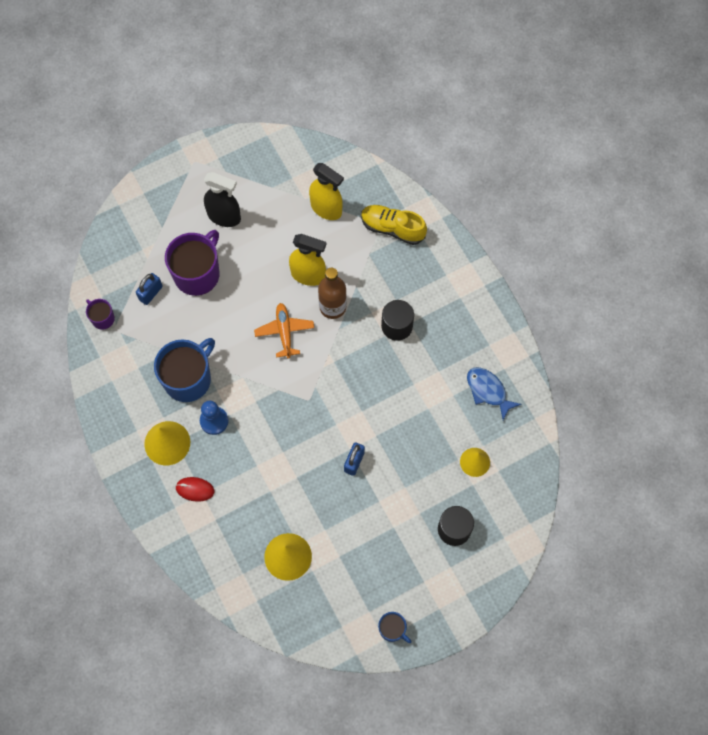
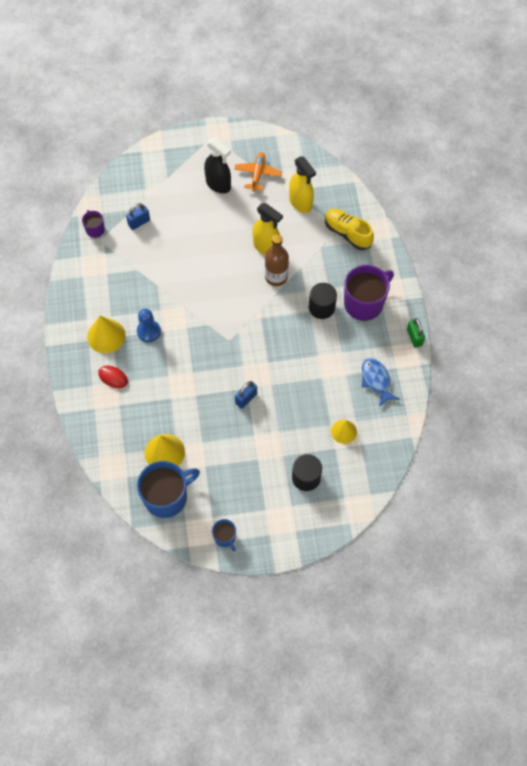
camera: 20 degrees right, 5 degrees down
(188, 379) = (142, 294): blue mug -> blue mug (167, 497)
(197, 274) = (180, 219): purple mug -> purple mug (364, 303)
(284, 332) = (230, 283): orange plane -> orange plane (257, 174)
(510, 327) = (414, 337): none -> green padlock

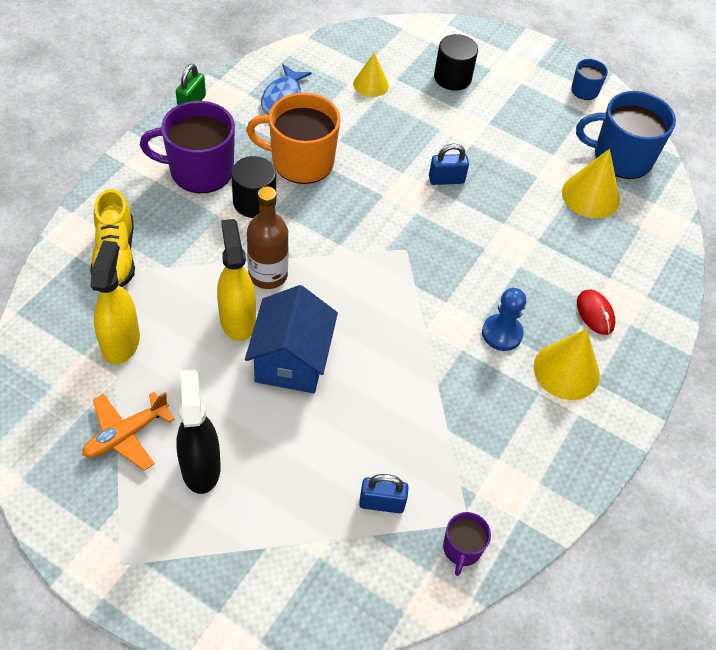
camera: 145 degrees left, 10 degrees down
(226, 248) = (291, 361): none -> blue house
(325, 348) = (301, 161): none -> orange mug

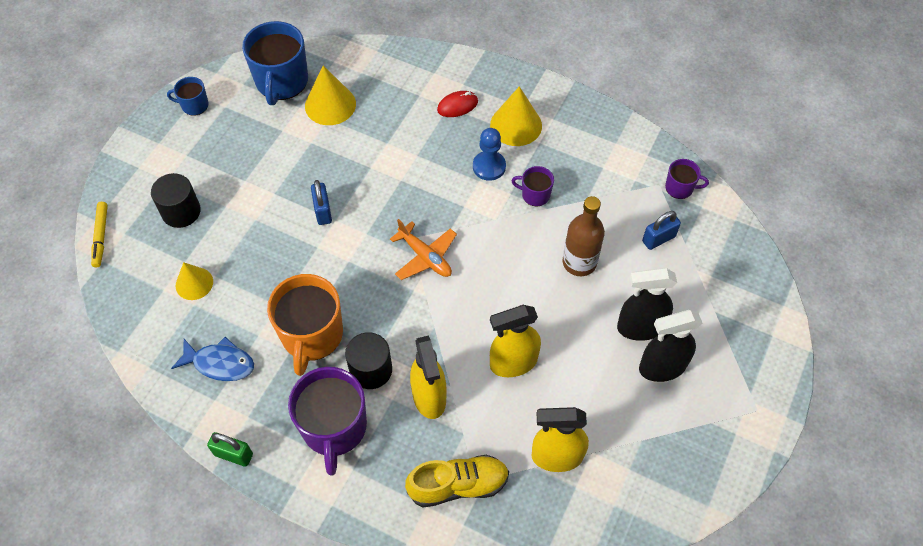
camera: 90 degrees left, 5 degrees up
(126, 435) = (647, 431): orange plane -> orange plane (425, 257)
(214, 244) = (429, 397): none -> yellow spray bottle
(258, 454) = (640, 327): none -> black spray bottle
(268, 275) = (458, 345): brown bottle -> brown bottle (579, 262)
(291, 361) = (546, 314): blue house -> none
(381, 503) = (658, 239): blue padlock -> blue padlock turned 60 degrees clockwise
(428, 27) = (101, 237): none -> yellow marker
(458, 375) = (535, 195): none -> purple mug

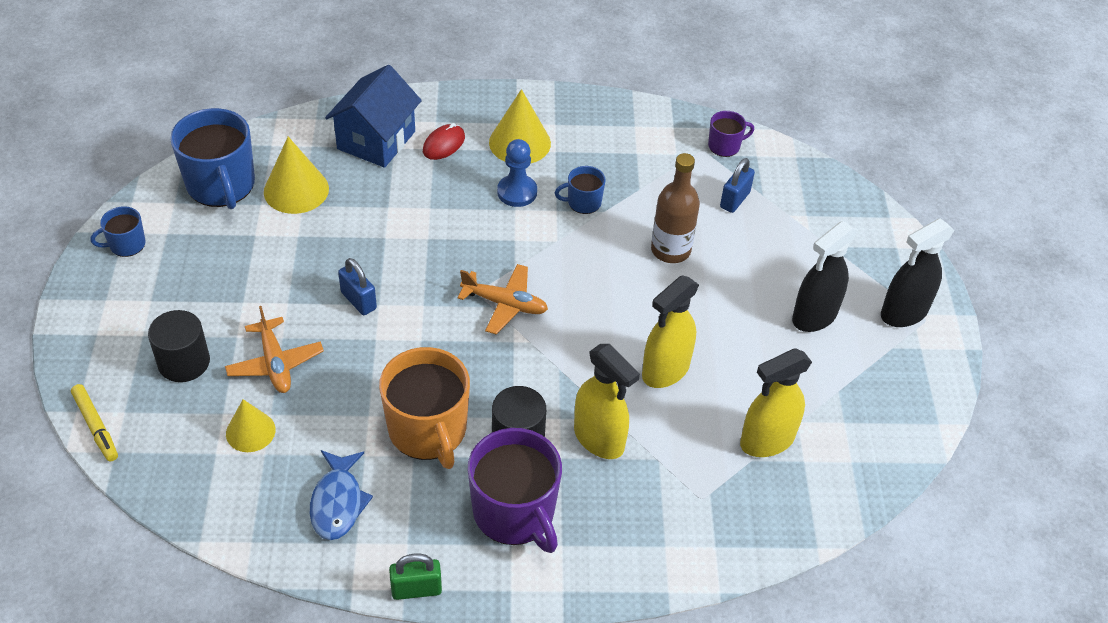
camera: 30 degrees left, 10 degrees down
(220, 363) = (338, 502): blue fish -> blue fish turned 105 degrees clockwise
(239, 237) = (275, 363): none -> orange plane
(410, 84) = (376, 140): none -> blue house
(458, 485) = (685, 511): yellow shoe -> none
(535, 195) = (583, 202): purple mug -> blue mug
(640, 327) = (769, 288): black spray bottle -> black spray bottle (903, 313)

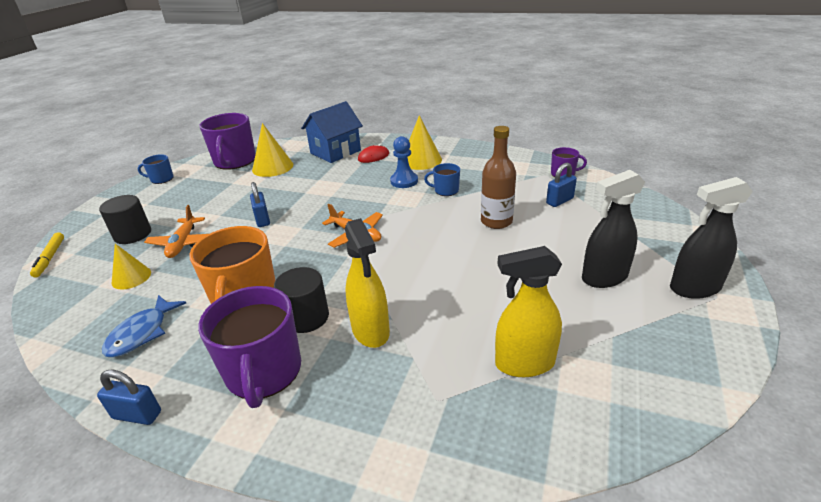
camera: 25 degrees right, 15 degrees down
(221, 185) = (235, 161): blue mug -> purple mug
(416, 589) = (137, 415): green padlock -> blue padlock
(665, 370) = (454, 293): yellow spray bottle -> none

